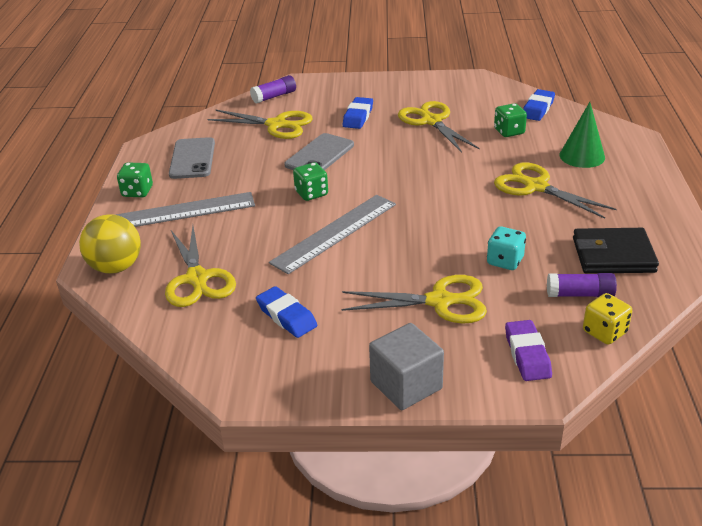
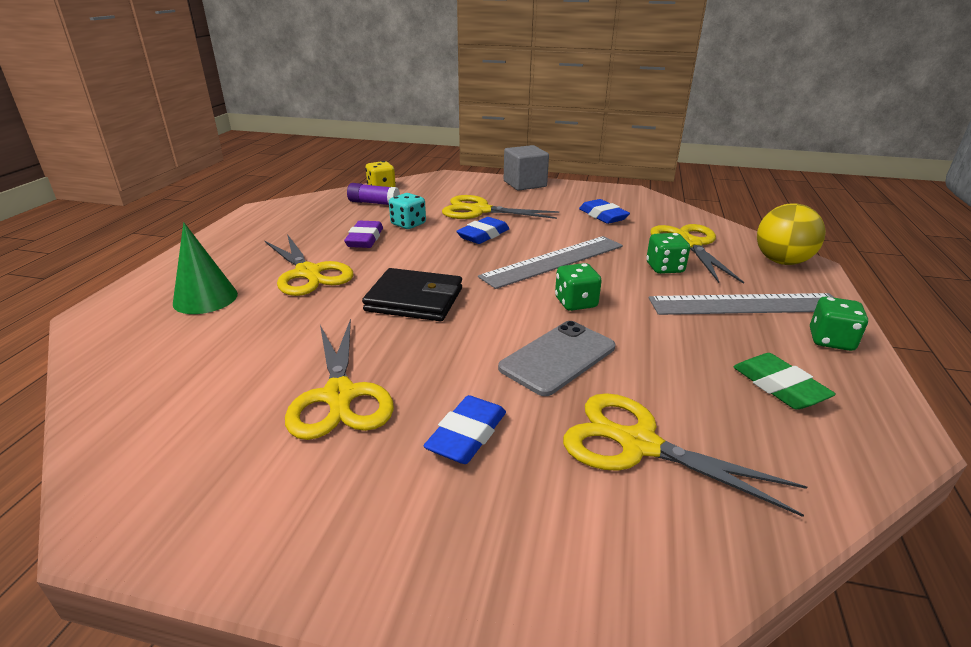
camera: 170 degrees left, 5 degrees down
(192, 159) = (779, 387): grey phone -> green eraser
(274, 96) = (659, 562): purple glue stick -> none
(509, 132) = (243, 350): green dice -> green dice (664, 268)
(527, 355) = (441, 186): purple eraser -> purple eraser (365, 239)
(538, 109) = (136, 389): blue eraser -> blue eraser (483, 235)
(613, 255) = (317, 218): black wallet -> black wallet (414, 300)

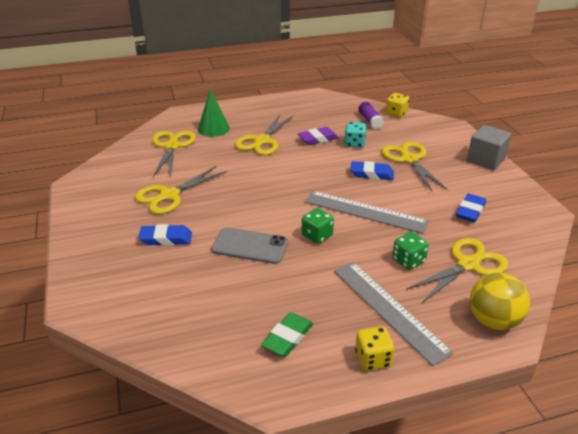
camera: 60 degrees right, 5 degrees up
(414, 300) = (266, 181): black wallet -> none
(638, 444) = (193, 292): yellow scissors -> yellow scissors (172, 146)
(831, 340) = (373, 359): green dice -> yellow dice

